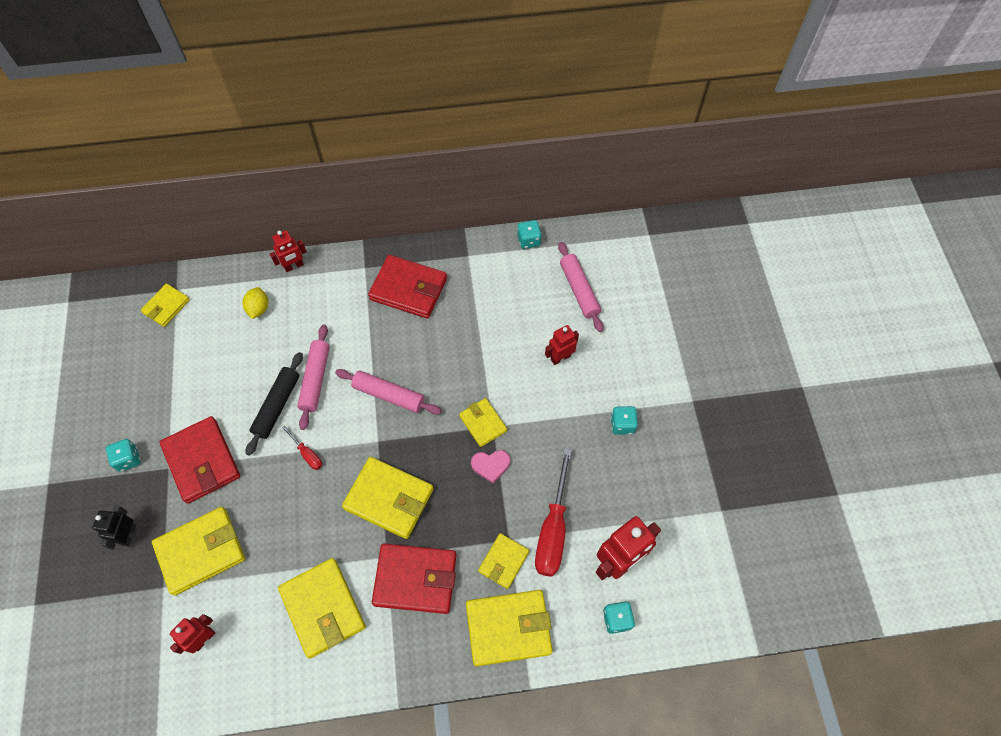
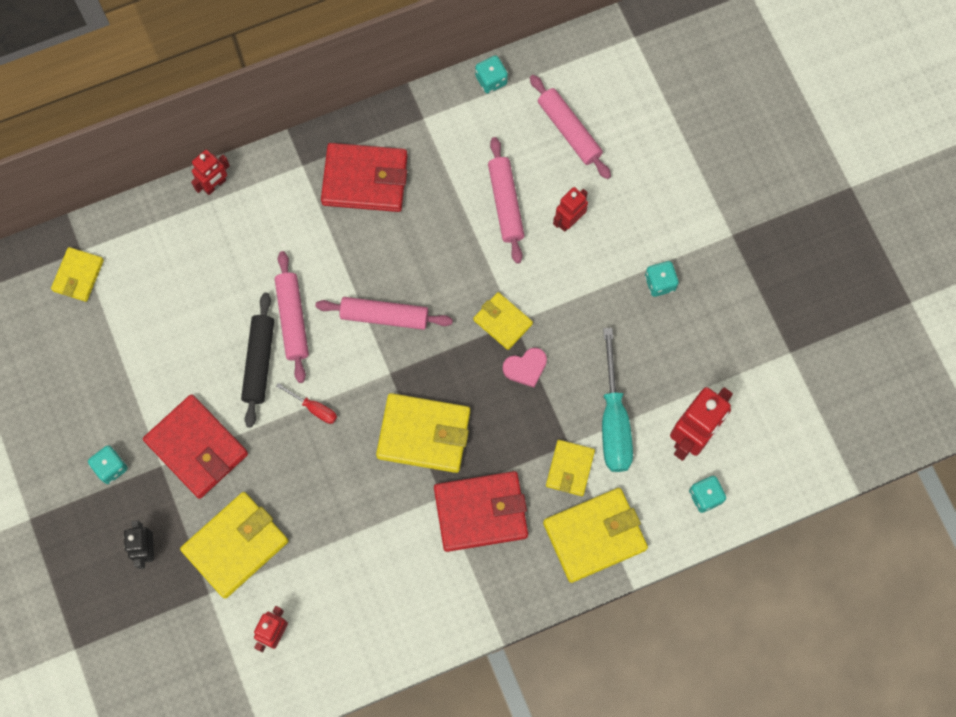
camera: 15 degrees left, 10 degrees up
(258, 308) = (192, 250): yellow lemon -> none
(323, 608) = (391, 568): yellow wallet -> none
(513, 332) = (506, 203): none -> pink rolling pin
(553, 529) = (613, 420): red screwdriver -> turquoise screwdriver

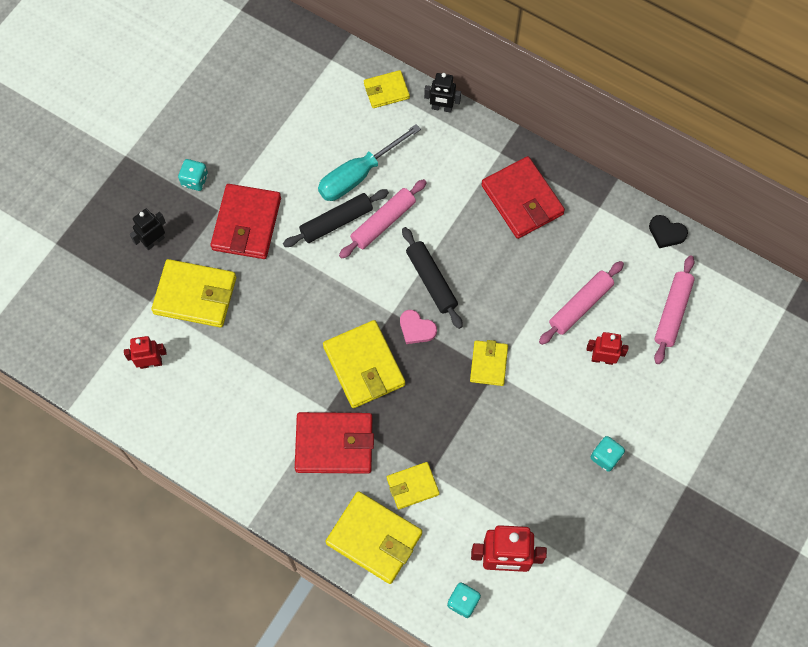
camera: 55 degrees right, 5 degrees down
(78, 275) = (313, 70): yellow wallet -> yellow wallet (386, 91)
(215, 185) = (442, 108): red robot -> black robot
(314, 408) = (329, 280): red screwdriver -> none
(384, 316) = (431, 280): pink rolling pin -> black rolling pin
(481, 512) = (334, 444): red wallet -> red wallet turned 45 degrees counterclockwise
(491, 80) = (666, 233): turquoise dice -> black heart
(525, 368) = (466, 403): pink heart -> pink heart (416, 329)
(613, 420) = (472, 494): turquoise screwdriver -> turquoise screwdriver (358, 175)

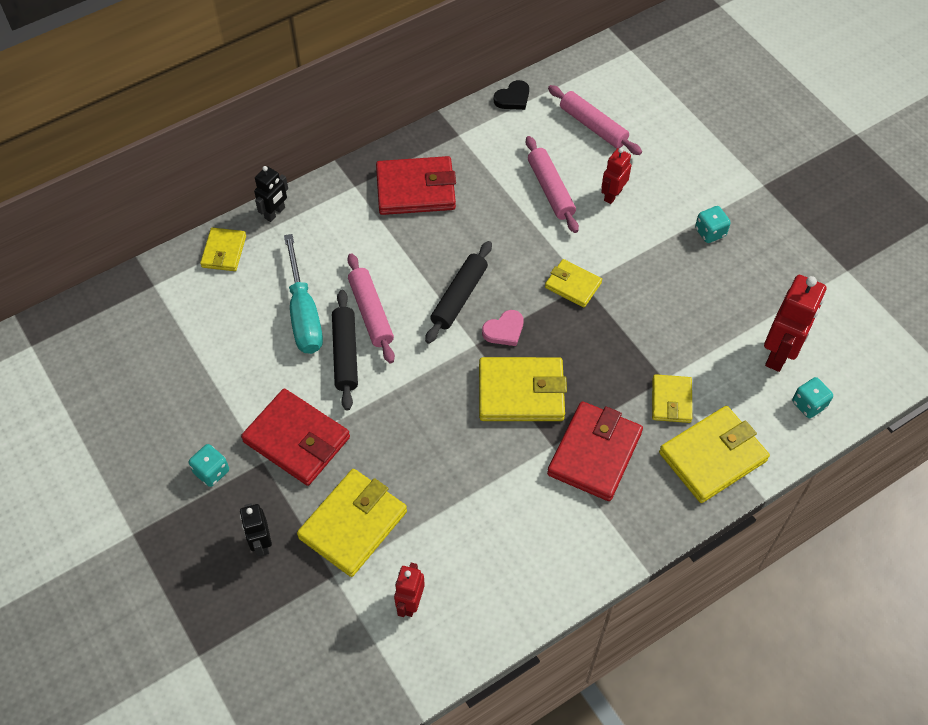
camera: 65 degrees left, 10 degrees down
(431, 280) = (459, 297): black rolling pin -> black rolling pin turned 60 degrees counterclockwise

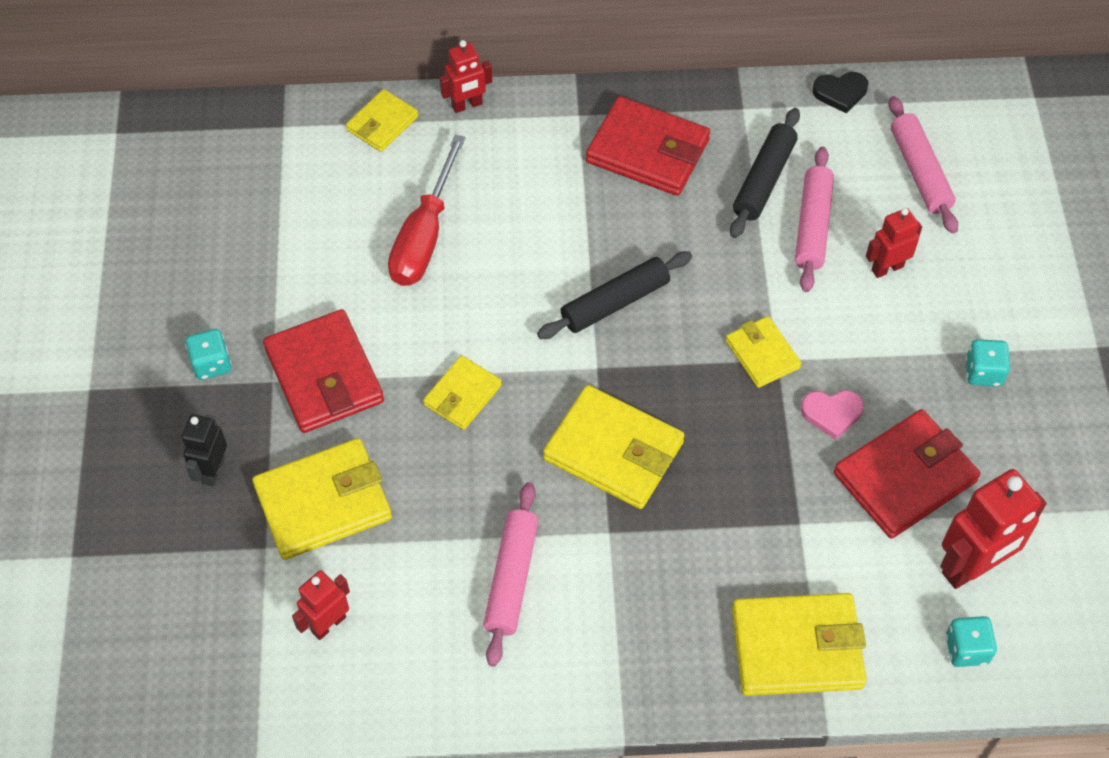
camera: 30 degrees right, 0 degrees up
(275, 213) = (467, 105): black robot -> red robot
(304, 313) = (424, 236): turquoise screwdriver -> red screwdriver
(345, 354) = (440, 305): black rolling pin -> black rolling pin (764, 180)
(371, 313) = (500, 272): pink rolling pin -> pink rolling pin (511, 578)
(504, 330) = (642, 368): pink heart -> pink heart (832, 413)
(594, 453) = (653, 568): red wallet -> red wallet (905, 477)
(671, 400) = (791, 553): yellow wallet -> yellow wallet (462, 395)

